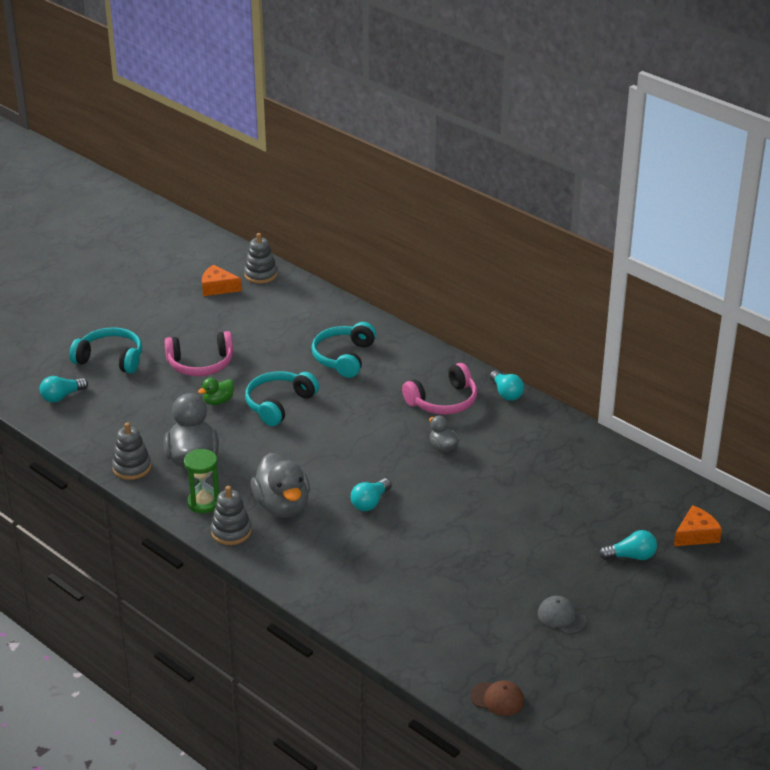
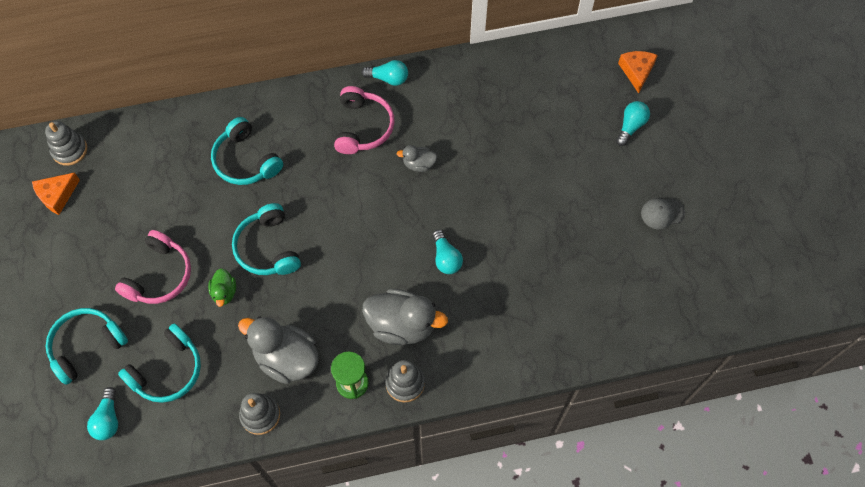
camera: 55 degrees left, 30 degrees up
(126, 405) = (168, 370): none -> turquoise headphones
(497, 699) = (716, 310): brown cap -> none

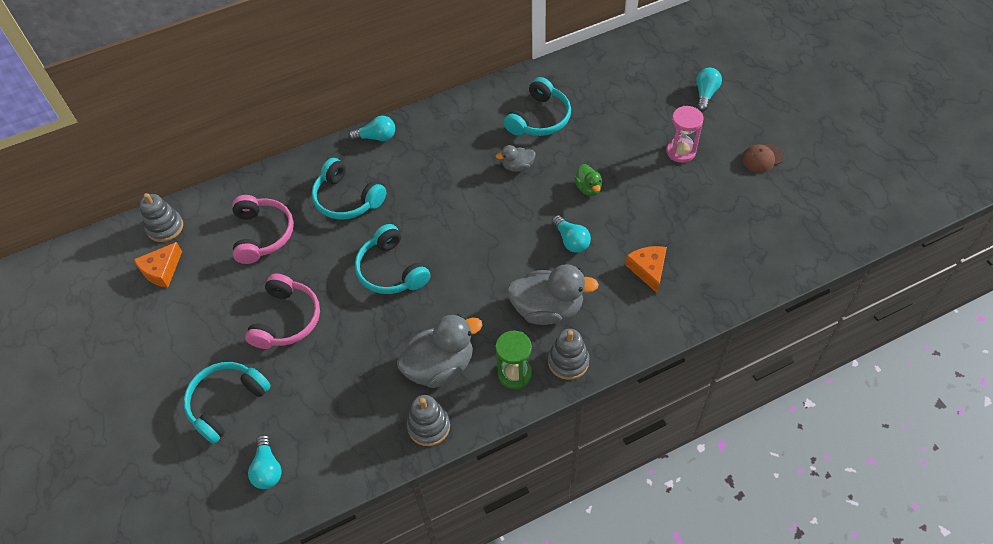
camera: 10 degrees left, 10 degrees down
(168, 370) = (319, 406): turquoise headphones -> turquoise headphones (539, 118)
(224, 292) = (358, 320): green duck -> green duck (588, 188)
(286, 358) = (440, 366): grey duck -> grey duck turned 135 degrees clockwise
(363, 127) = (453, 147): pink headphones -> pink headphones (263, 234)
(388, 78) = (465, 102): turquoise light bulb -> turquoise light bulb (376, 137)
(584, 186) = (681, 151): none -> pink hourglass
(637, 71) = (694, 50): orange cheese -> orange cheese (648, 270)
(662, 213) = (762, 158): grey cap -> brown cap

